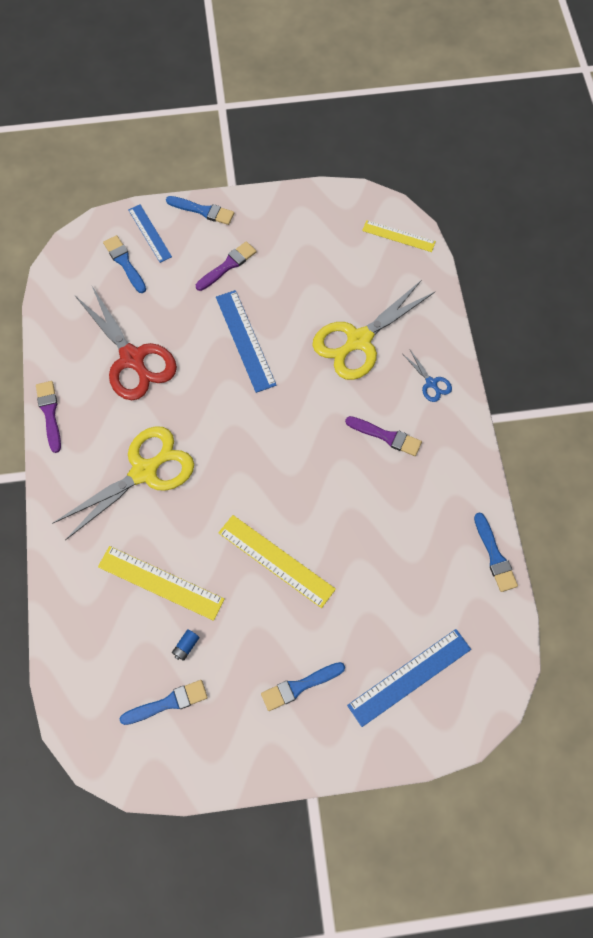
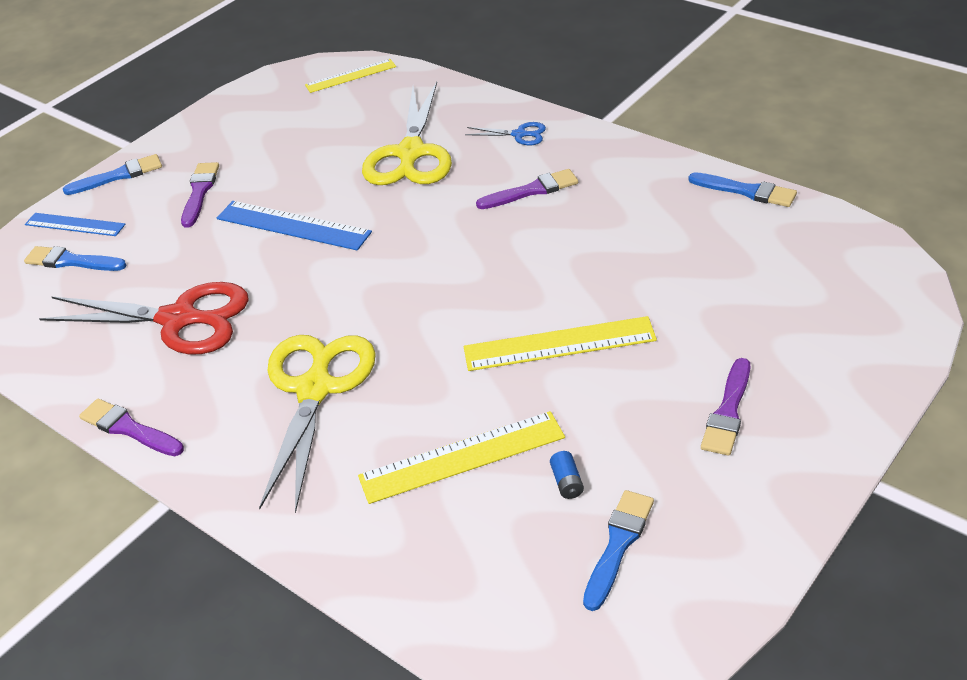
camera: 40 degrees left, 25 degrees down
(299, 686) = (728, 412): blue brush -> purple brush
(409, 677) = (811, 319): blue ruler -> none

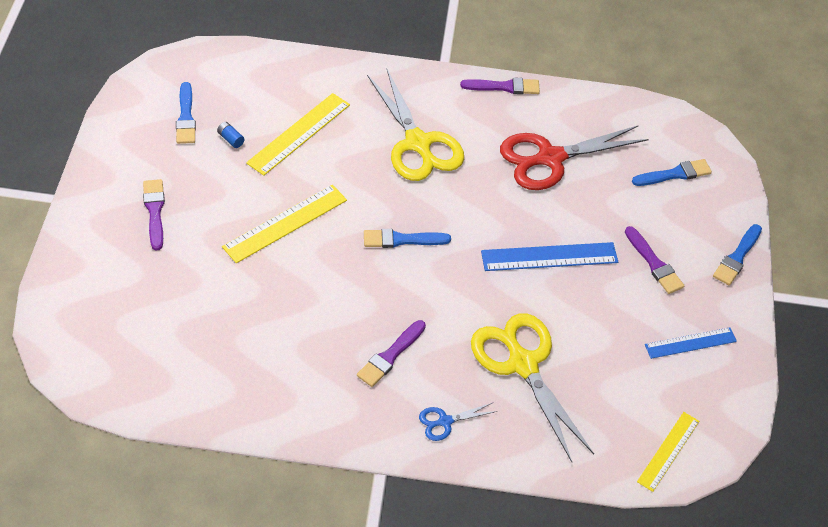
camera: 140 degrees right, 10 degrees up
(75, 225) = (711, 203): blue ruler -> blue ruler (690, 343)
(746, 191) = (211, 416): blue brush -> blue brush (402, 240)

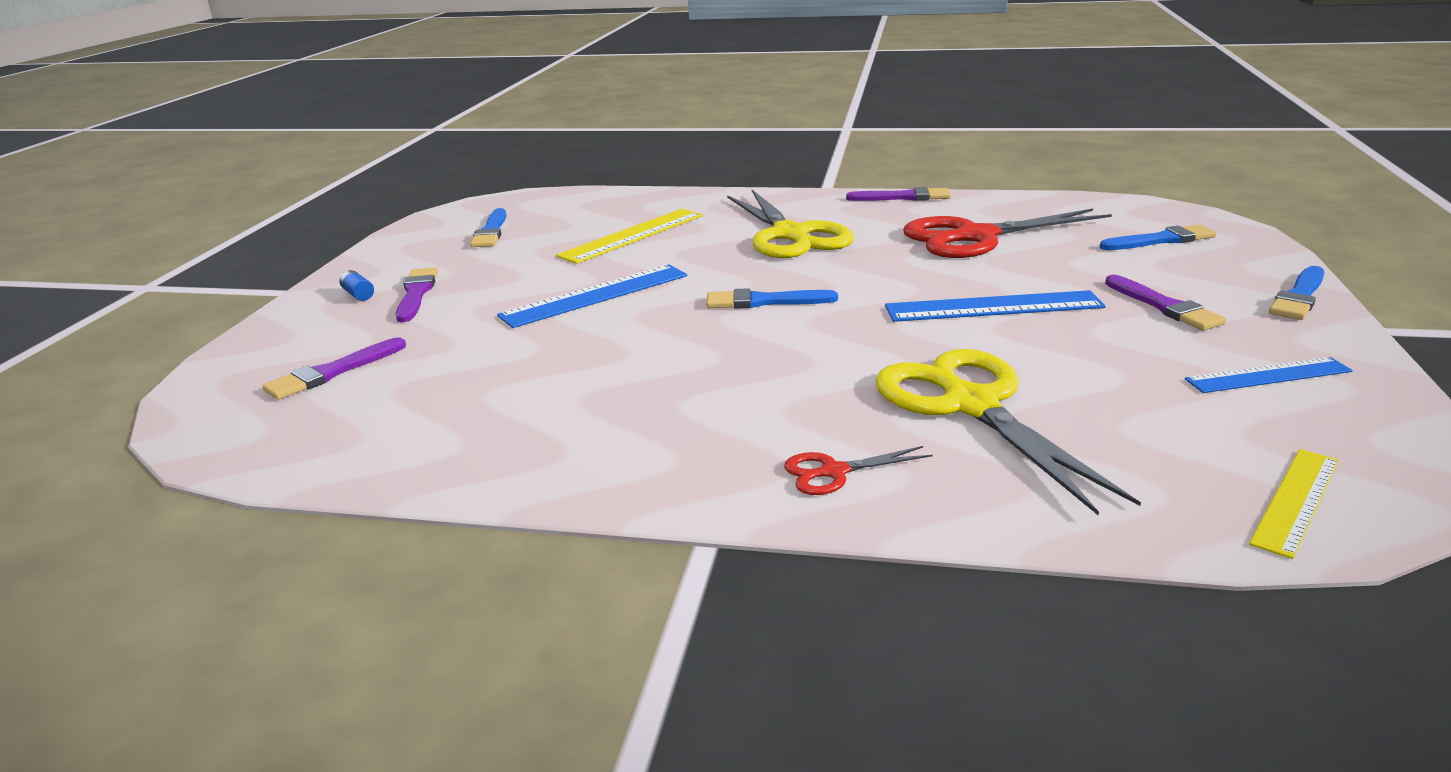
camera: 10 degrees right, 25 degrees down
(231, 139) = (542, 242): blue battery -> blue battery (358, 294)
(285, 223) = (595, 295): yellow ruler -> blue ruler
(390, 356) = (737, 403): purple brush -> purple brush (332, 372)
(445, 422) = (834, 472): blue scissors -> red scissors

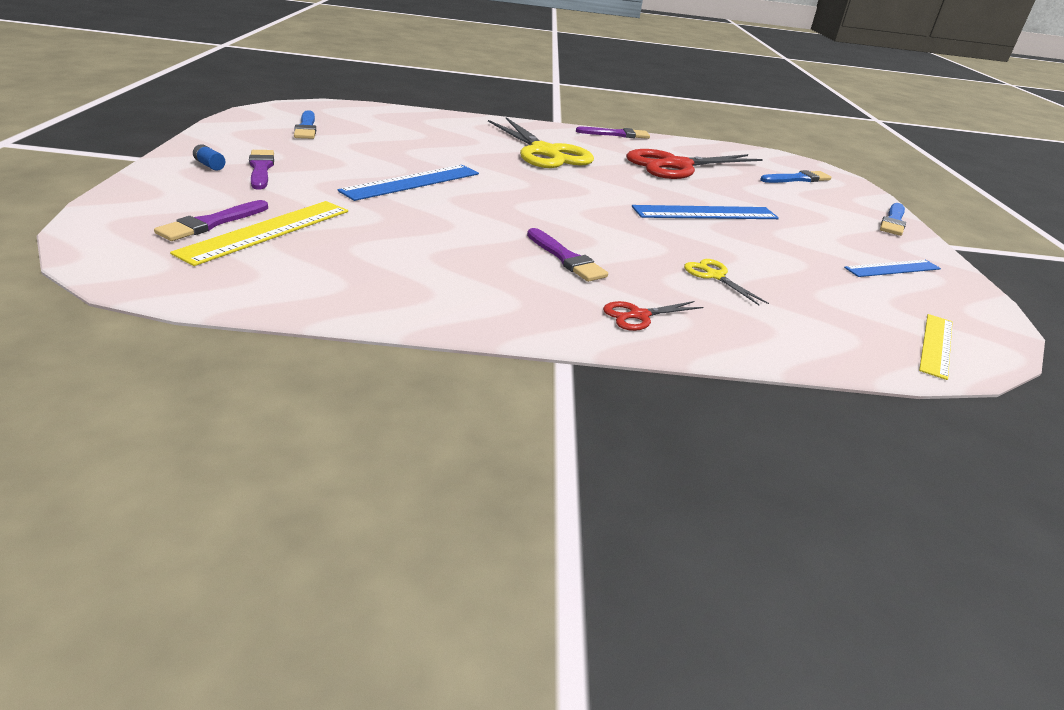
camera: 15 degrees left, 5 degrees up
(632, 235) = (424, 141): yellow ruler -> yellow ruler (267, 231)
(764, 301) = (543, 197): blue brush -> none
(970, 405) = (714, 276): yellow scissors -> yellow scissors, size x0.44
(1164, 306) = (815, 221): purple brush -> purple brush (566, 258)

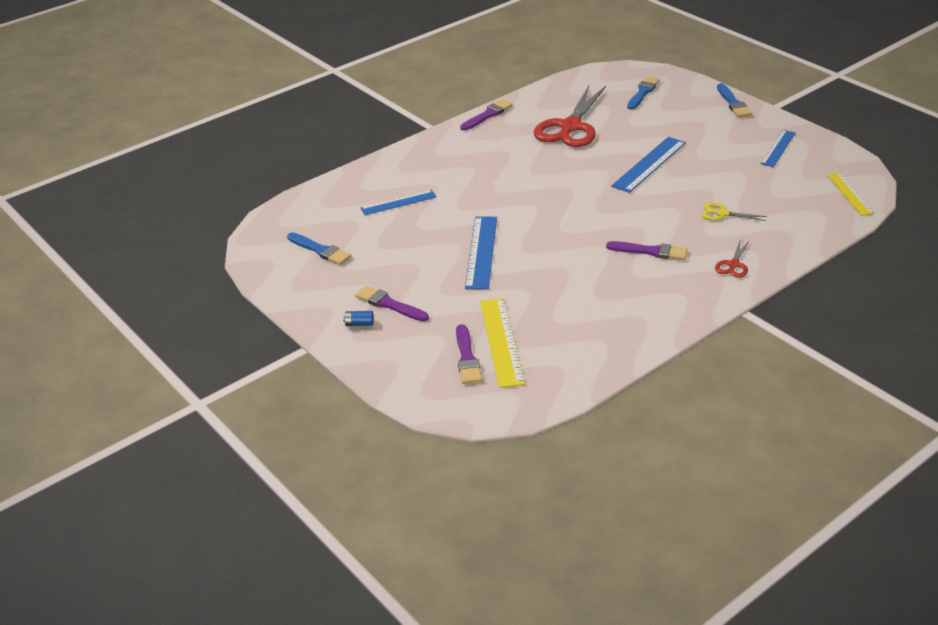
camera: 35 degrees left, 5 degrees up
(427, 136) = (398, 202): none -> blue ruler
(545, 152) = (488, 168): yellow scissors -> none

